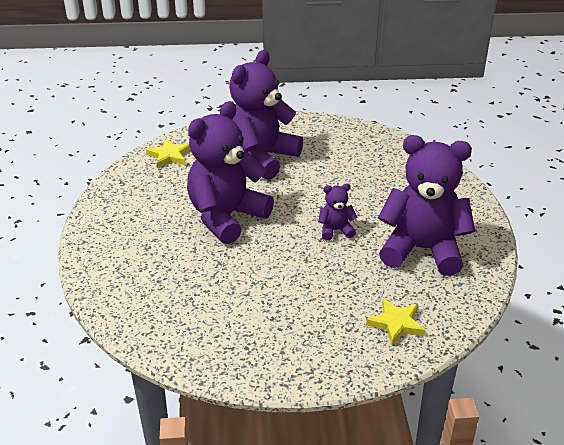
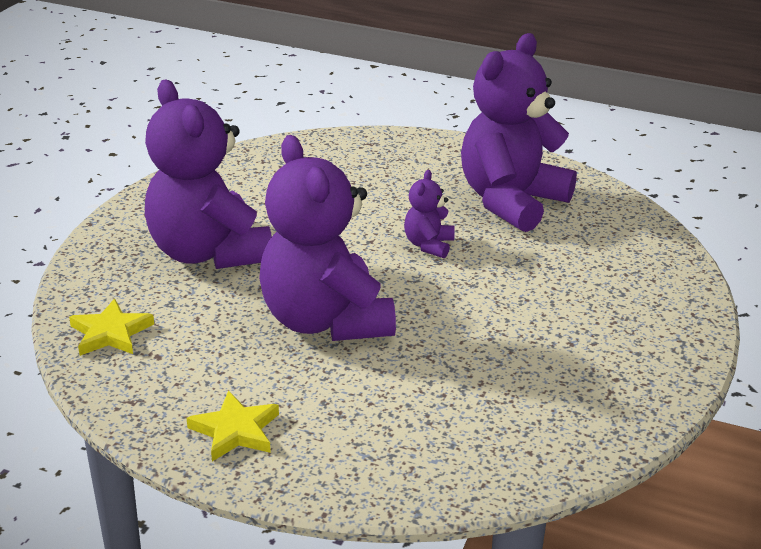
camera: 65 degrees left, 5 degrees down
(396, 323) = (630, 259): yellow star -> yellow star (235, 431)

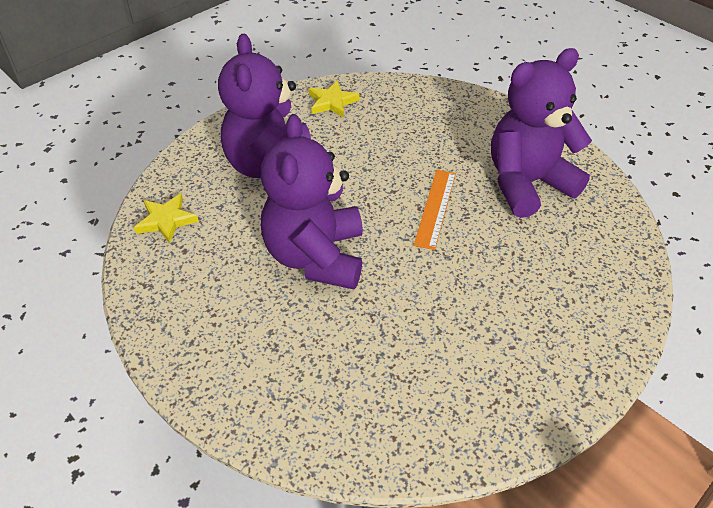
camera: 25 degrees right, 15 degrees up
(235, 431) = (195, 336): yellow star -> yellow star (332, 102)
(428, 245) = (435, 208): purple teddy bear -> orange ruler

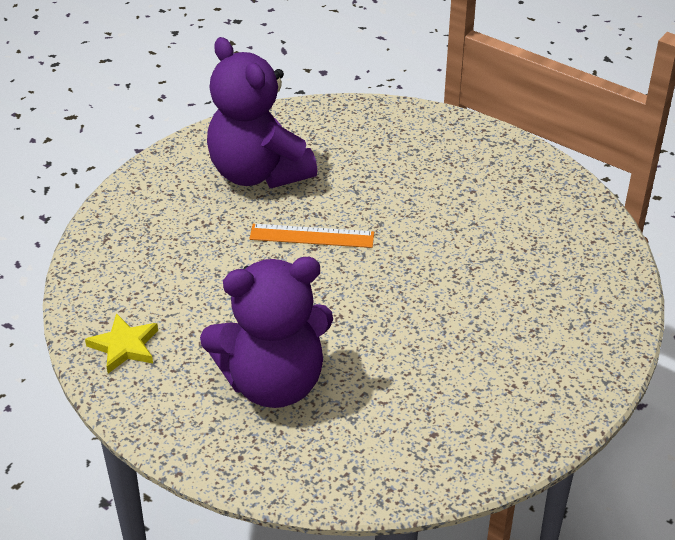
camera: 100 degrees left, 5 degrees down
(166, 220) = (390, 465): yellow star -> none
(316, 256) = (409, 319): purple teddy bear -> none

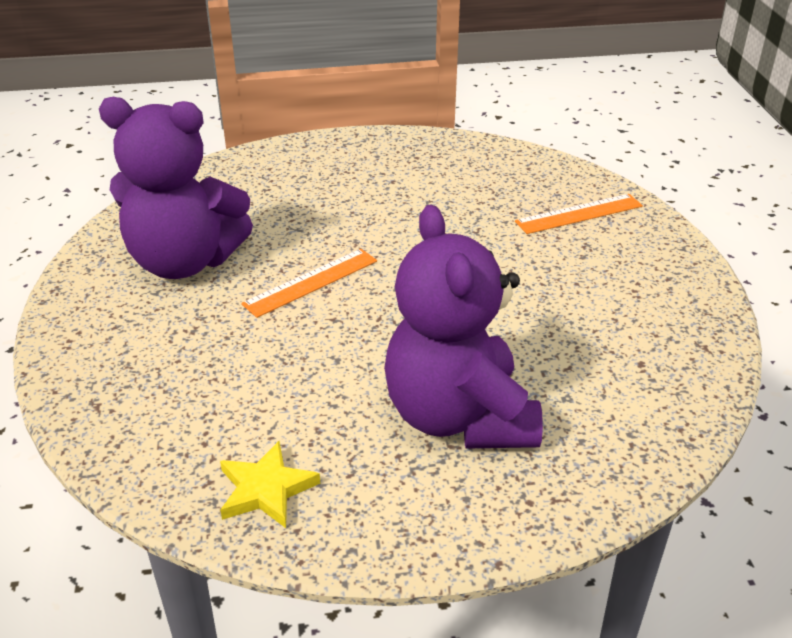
camera: 45 degrees left, 5 degrees down
(273, 382) = (459, 417): purple teddy bear -> purple teddy bear turned 135 degrees clockwise
(569, 303) = (579, 214): none -> orange ruler

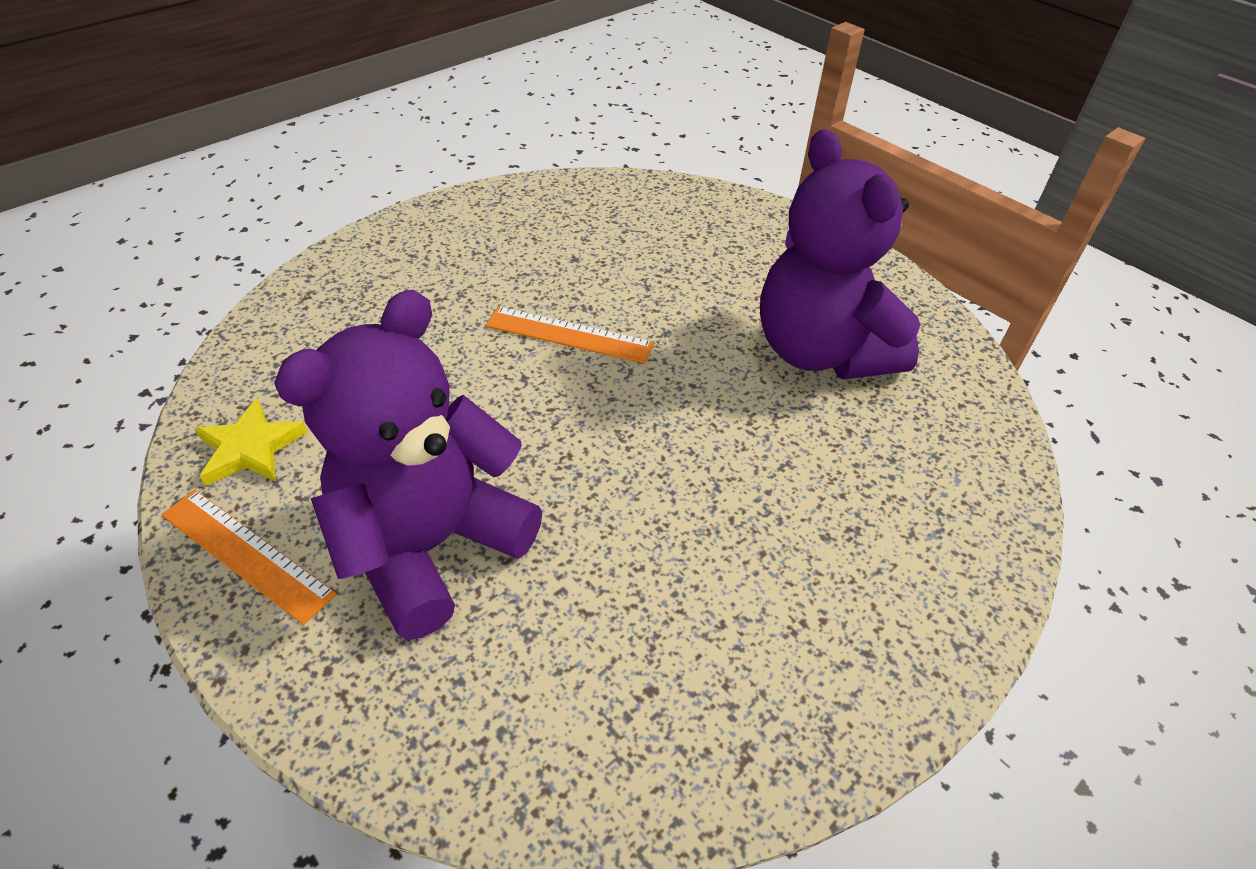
camera: 55 degrees right, 10 degrees up
(184, 262) = (531, 245): purple teddy bear -> purple teddy bear (821, 351)
(579, 214) = (915, 495): orange ruler -> orange ruler (246, 553)

